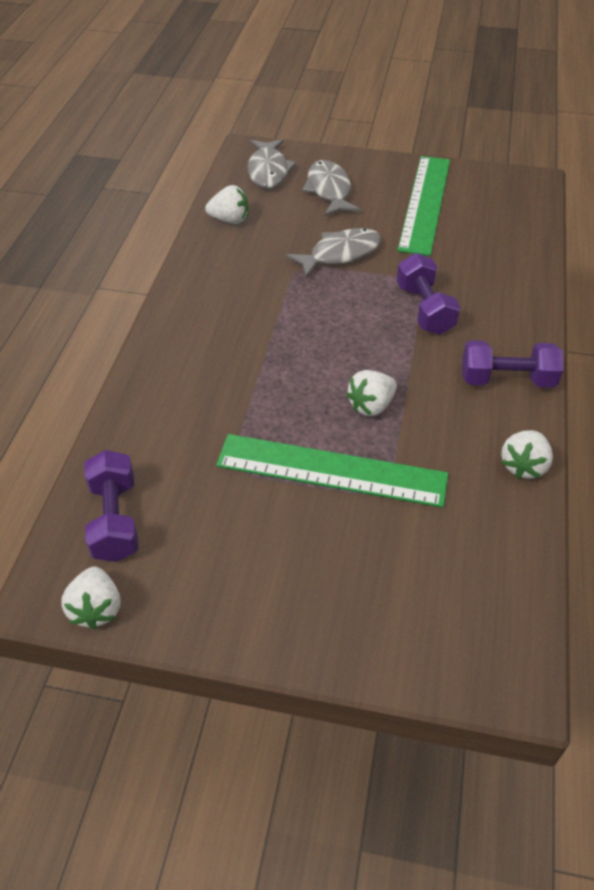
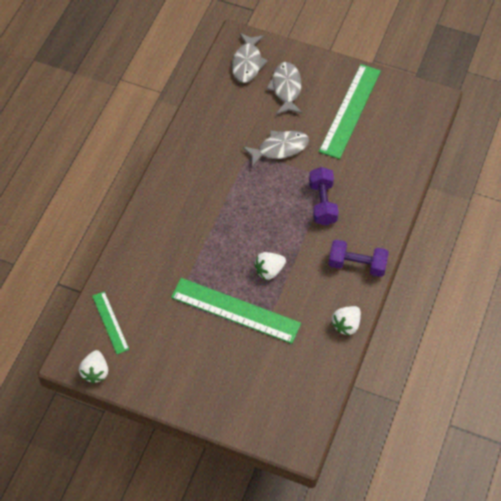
camera: 10 degrees right, 10 degrees up
(115, 520) = (110, 322): purple dumbbell -> green ruler
(230, 220) = (212, 107): white strawberry -> none

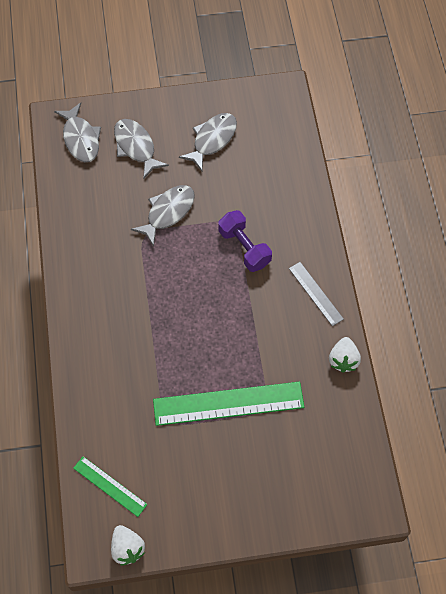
camera: 30 degrees left, 5 degrees up
(269, 270) = (236, 344): white strawberry -> none
(350, 110) = (212, 140): green ruler -> grey fish
(357, 265) = (315, 293): purple dumbbell -> grey ruler

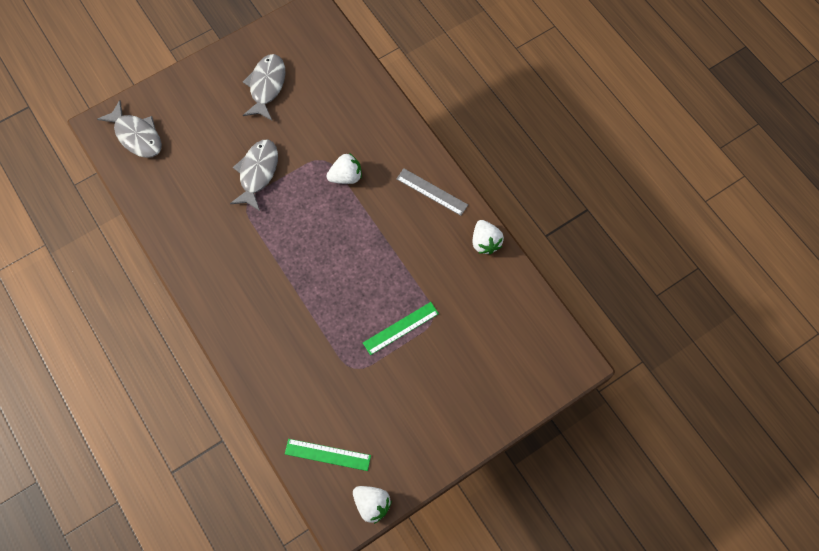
camera: 25 degrees left, 5 degrees up
(136, 147) = (196, 122): grey fish -> none
(228, 403) = (401, 328): green ruler -> green ruler, size x0.54
(244, 248) = (346, 176): purple dumbbell -> white strawberry

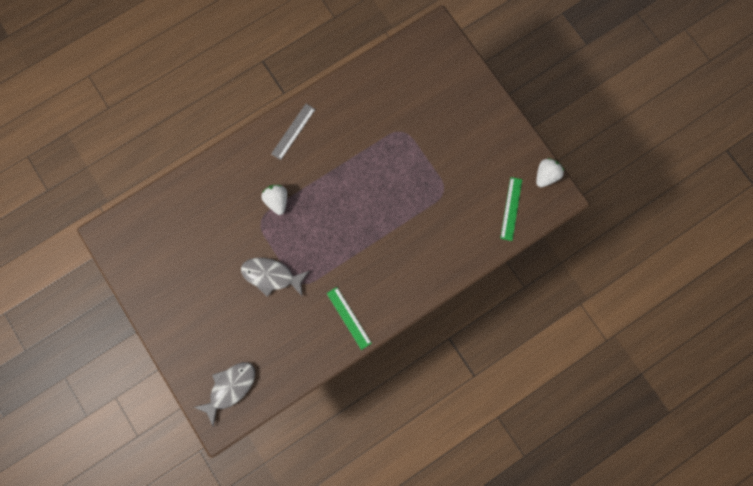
camera: 90 degrees left, 10 degrees up
(266, 86) = (184, 273): grey fish -> none
(401, 328) = (411, 156): green ruler -> green ruler (349, 318)
(485, 242) = (339, 91): white strawberry -> none

